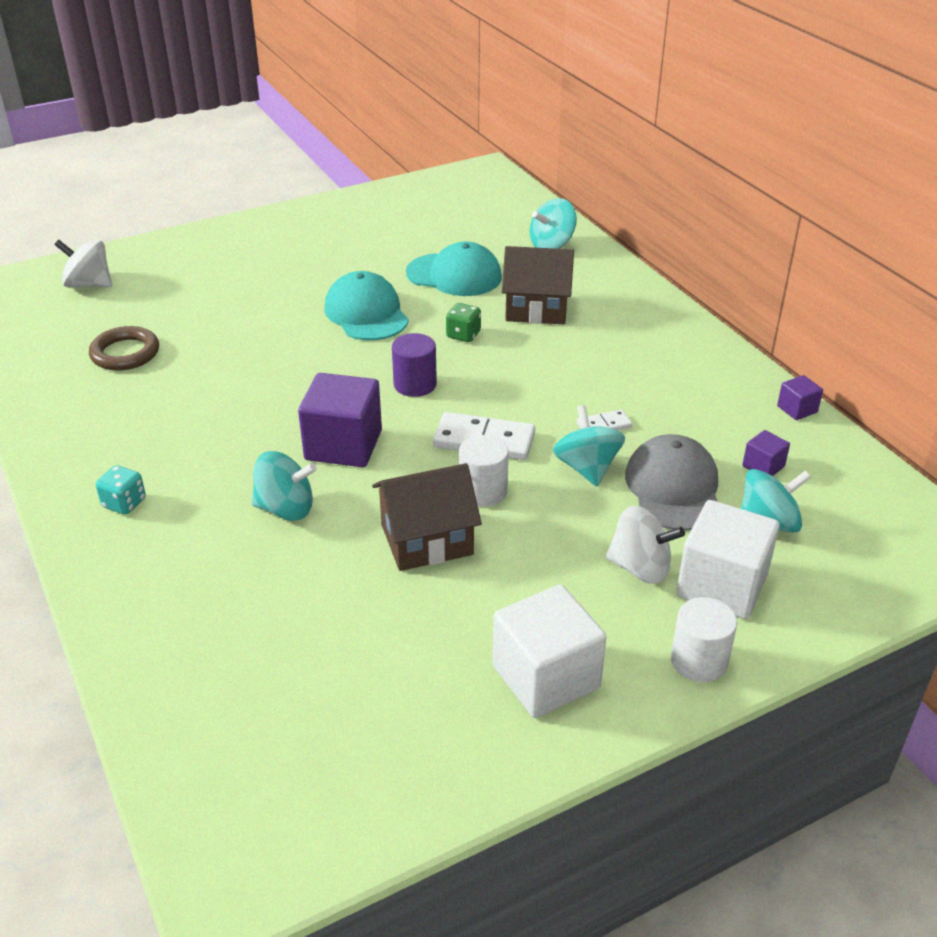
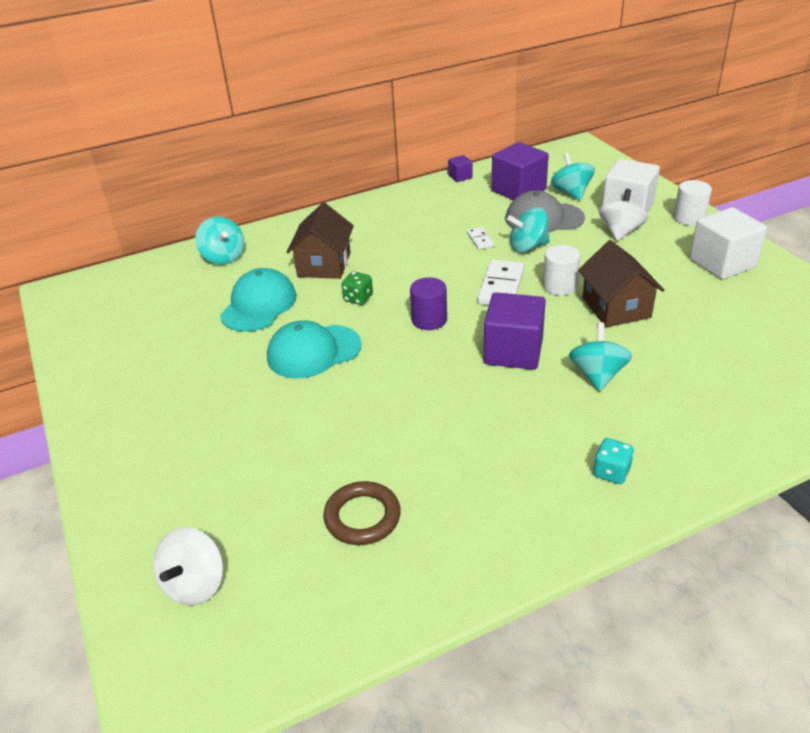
camera: 85 degrees left, 0 degrees up
(763, 466) = (518, 190): purple cube -> purple cube, size x2.11

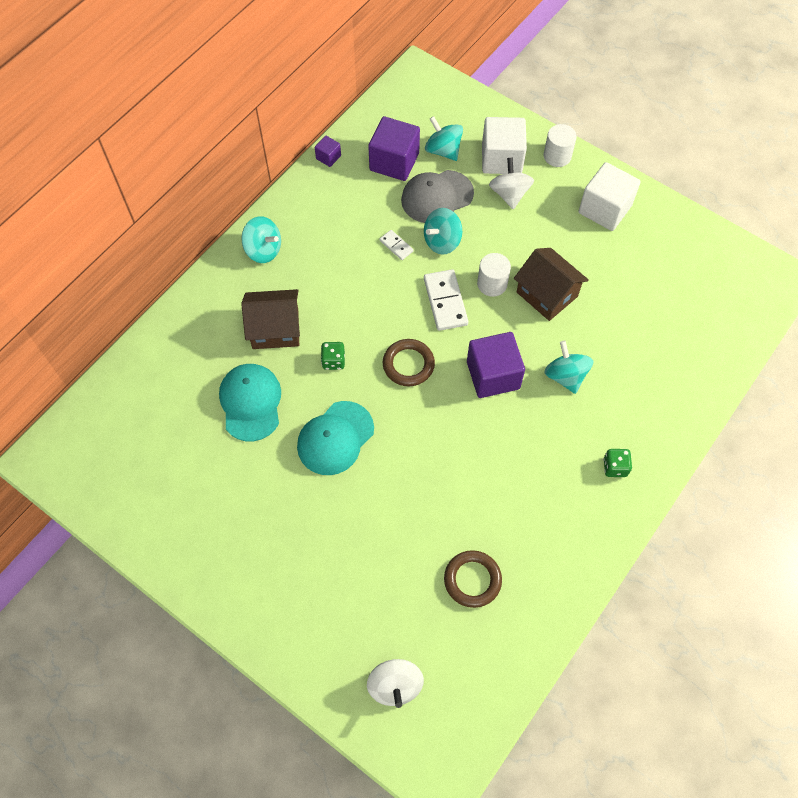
camera: 30 degrees left, 25 degrees up
(223, 257) = (172, 353): turquoise spinning top -> turquoise spinning top (263, 250)
(324, 264) = (275, 329): brown house -> brown house turned 75 degrees counterclockwise
(429, 320) = (408, 364): purple cylinder -> brown ring
(611, 472) = (615, 467): turquoise dice -> green dice

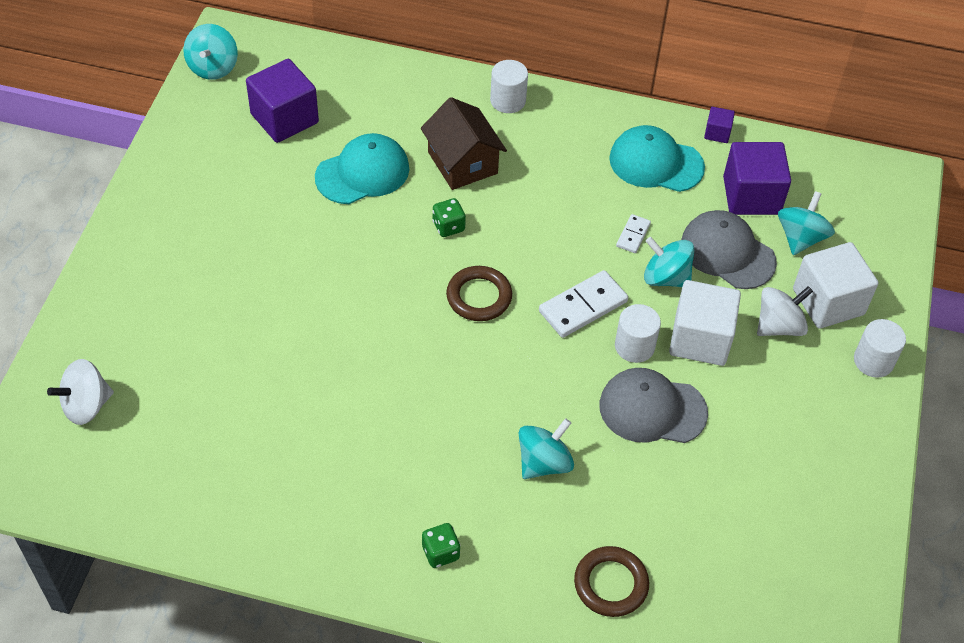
camera: 65 degrees right, 10 degrees down
(228, 275) = (508, 100): none -> white cylinder
(263, 250) = (557, 119): turquoise spinning top -> turquoise spinning top (213, 67)
(335, 438) = (353, 259): turquoise cap -> turquoise cap (655, 163)
(472, 580) = (233, 442): brown ring -> brown ring (611, 584)
(493, 375) = (506, 385): purple cube -> purple cube (284, 118)
(547, 294) = (652, 409): brown house -> grey cap
(604, 209) = (823, 439): white cube -> white cube (700, 339)

